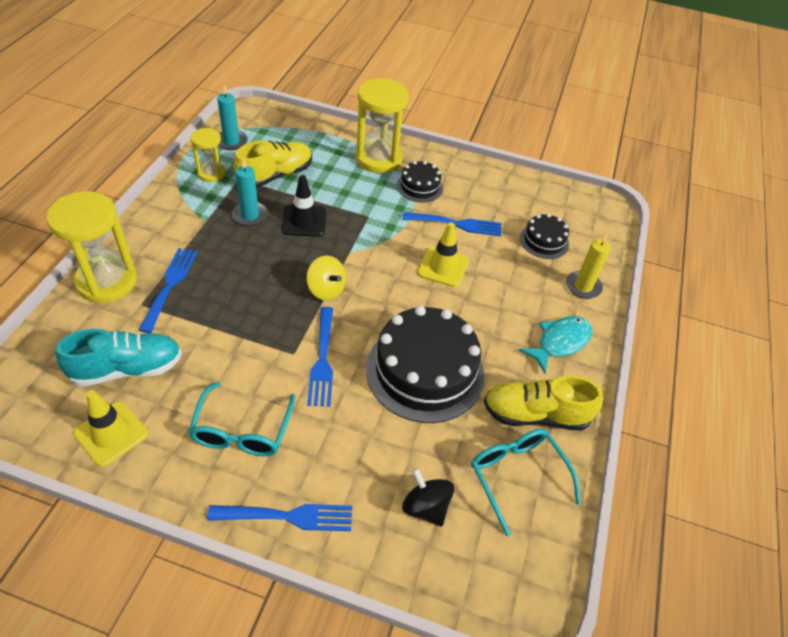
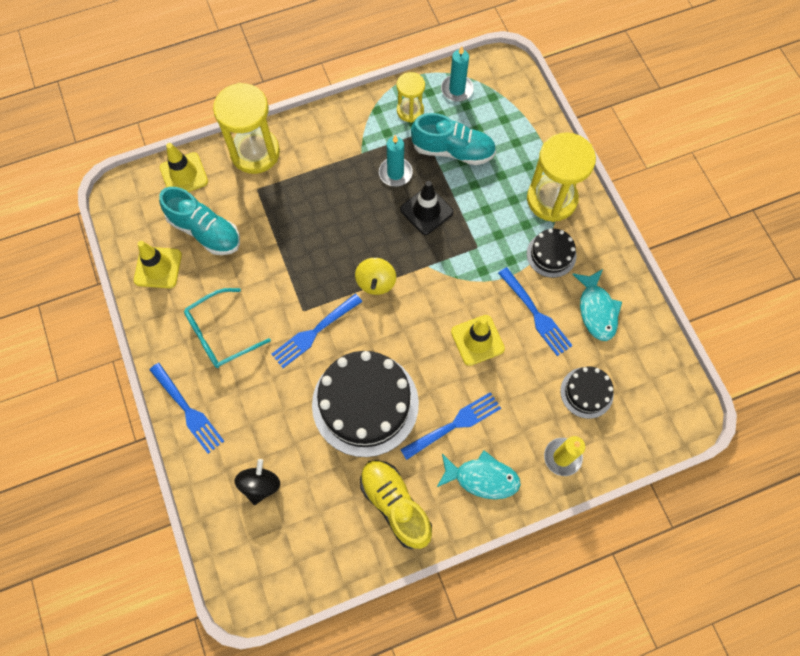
camera: 55 degrees right, 20 degrees up
(50, 344) = (184, 174): none -> yellow traffic cone
(170, 285) = (286, 189): blue fork -> blue fork (454, 424)
(275, 175) = (453, 150): yellow shoe -> turquoise shoe
(486, 195) = (596, 310): none -> turquoise fish
(517, 477) = (332, 527): turquoise glasses -> none

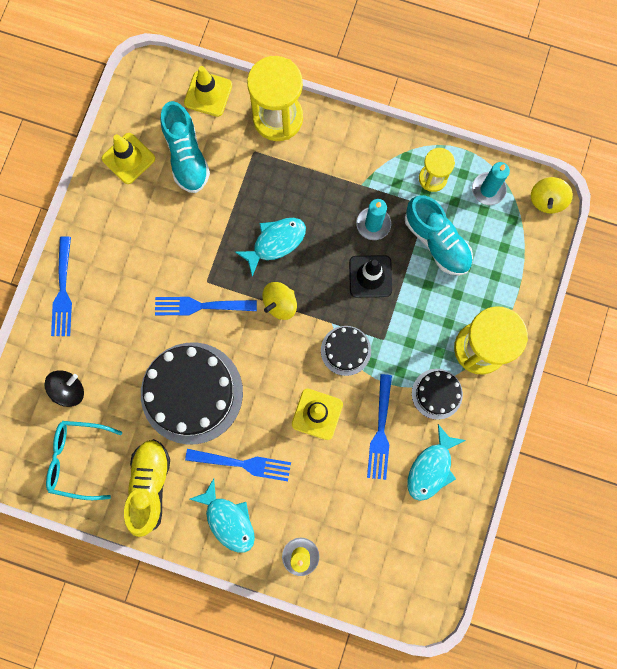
camera: 40 degrees right, 10 degrees up
(221, 334) = (132, 250): turquoise glasses -> turquoise glasses (78, 459)
(332, 241) = (275, 242): none -> turquoise fish
(504, 67) = (546, 200): none -> yellow spinning top
(586, 392) = (363, 524): black cake -> black cake (345, 350)

